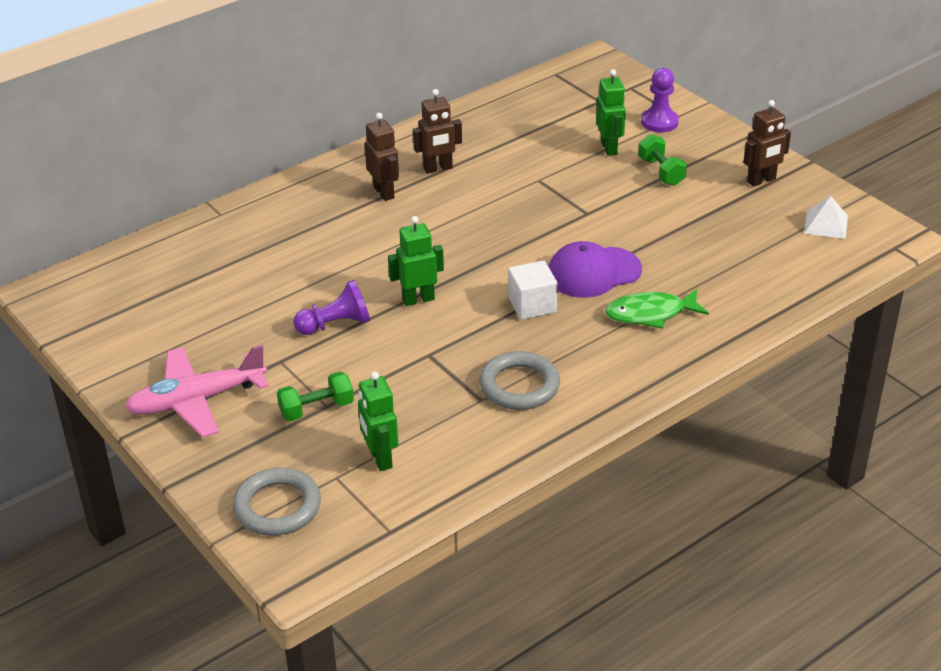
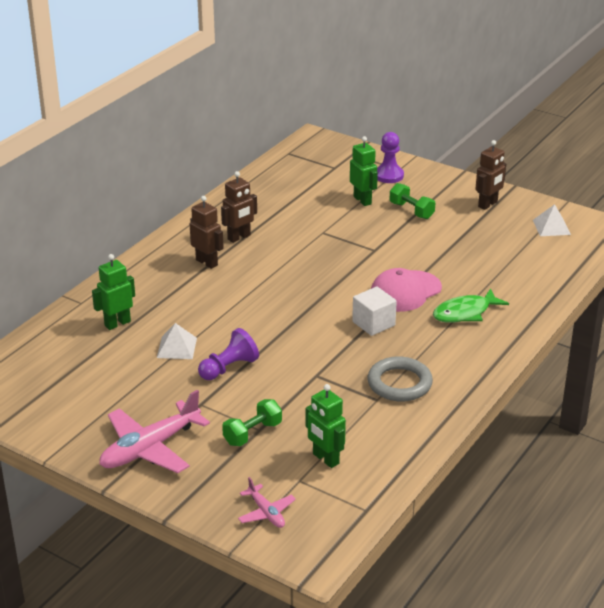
camera: 20 degrees left, 5 degrees down
(277, 507) = (266, 512): grey ring -> pink plane
(292, 288) = (177, 347): none -> white pyramid
(418, 299) = (283, 336): green robot -> green robot (117, 323)
(593, 272) = (405, 291): purple cap -> pink cap

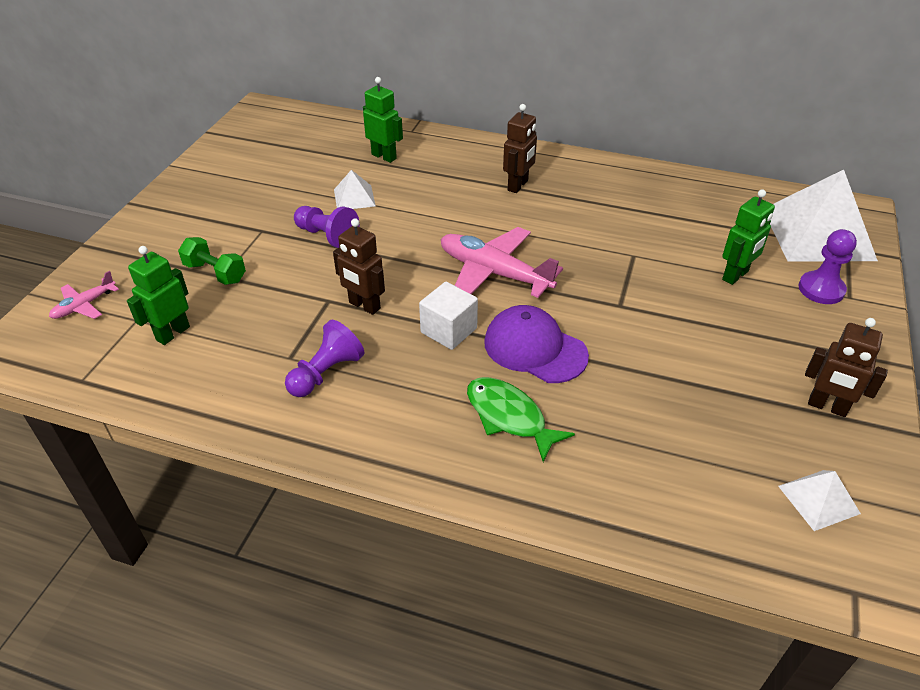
camera: 75 degrees right, 10 degrees up
(150, 448) = (188, 214): pink plane -> pink plane (494, 273)
(239, 237) = (581, 197): brown robot -> brown robot (364, 306)
(332, 159) = (817, 233): none -> white pyramid
(399, 383) = (326, 373): grey ring -> purple pawn
(405, 291) = (535, 348): pink cap -> purple cap
(411, 211) = (744, 325): green dumbbell -> none

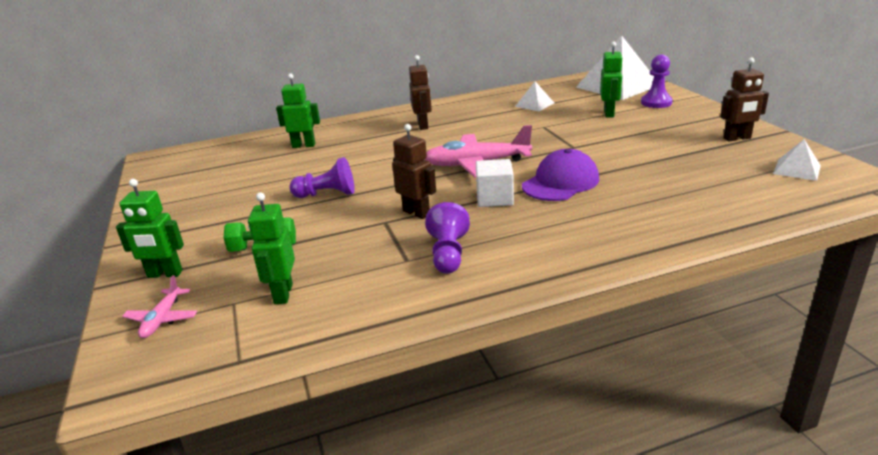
camera: 35 degrees left, 15 degrees down
(130, 259) = (164, 274): none -> green robot
(354, 197) = (315, 170): white pyramid -> white pyramid (534, 104)
(364, 306) = (416, 213): brown robot -> brown robot turned 135 degrees counterclockwise
(509, 417) = (601, 215): green fish -> none
(535, 348) = (560, 182): purple cap -> purple cap turned 135 degrees clockwise

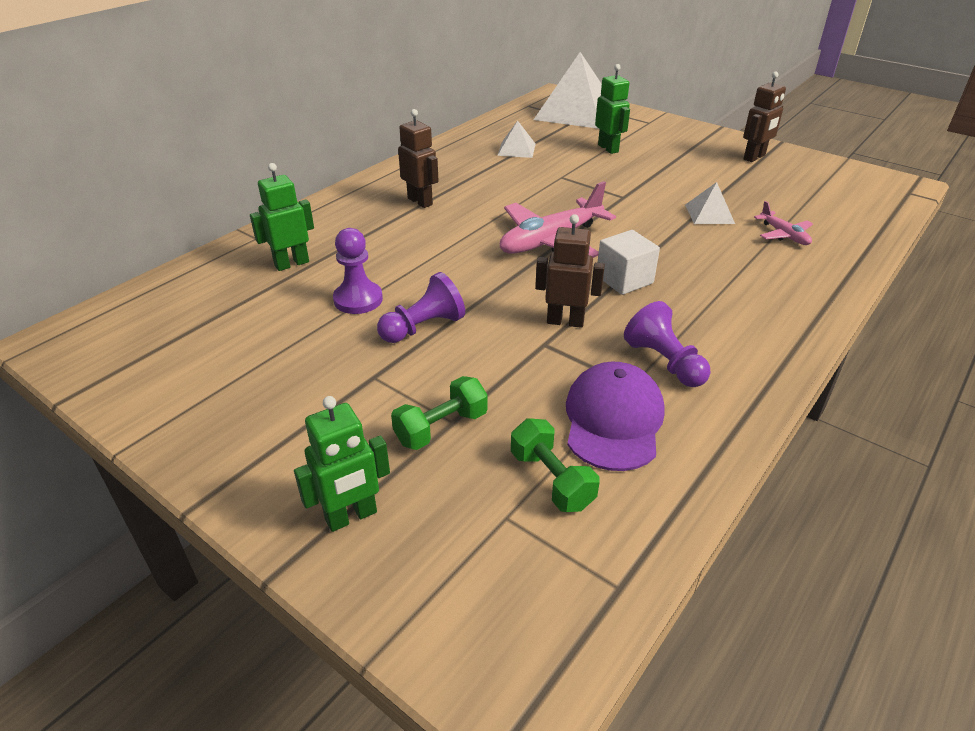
camera: 35 degrees left, 10 degrees up
(162, 319) = (442, 580): pink plane -> pink plane (784, 235)
(283, 294) = (551, 480): green robot -> green dumbbell
(560, 182) = (664, 243): purple cap -> purple cap (613, 420)
(656, 103) = (637, 127): purple pawn -> purple pawn (358, 299)
(797, 169) = (836, 182): white pyramid -> white pyramid (709, 214)

